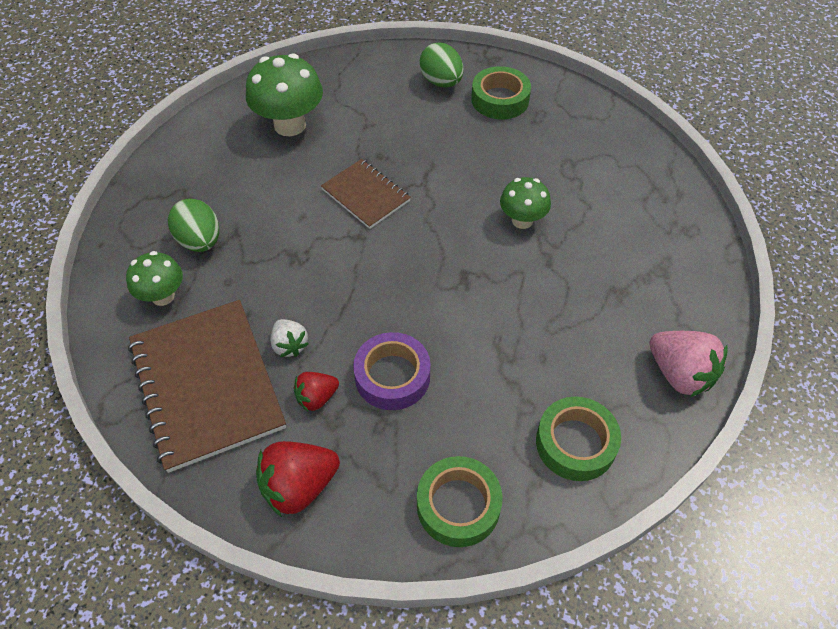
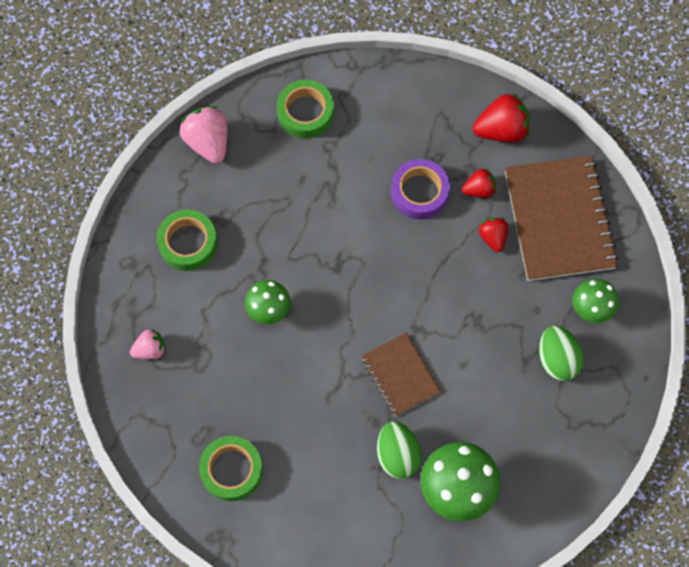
camera: 165 degrees left, 15 degrees up
(290, 345) = (492, 237): white strawberry -> red strawberry
(441, 82) = (284, 514): green egg -> green egg (397, 455)
(458, 505) = (398, 93): green tape -> green tape (188, 243)
(622, 165) = (150, 349): none -> pink strawberry

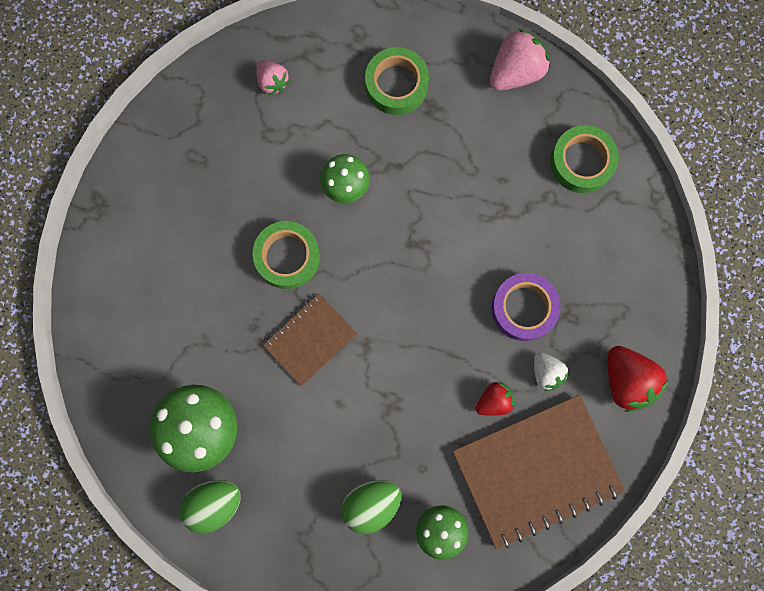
camera: 75 degrees right, 10 degrees up
(231, 470) = (168, 197): green tape -> green tape (287, 257)
(397, 455) = (223, 358): green egg -> green egg (214, 504)
(479, 189) = (546, 373): red strawberry -> white strawberry

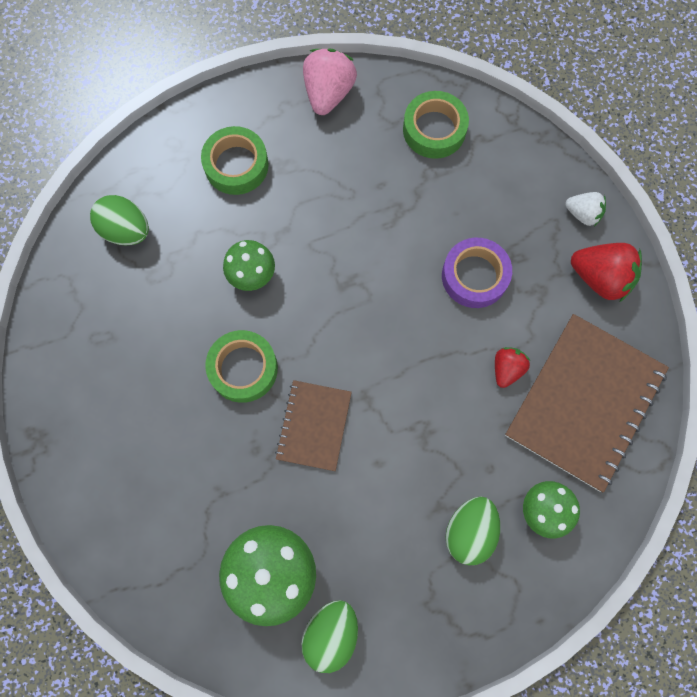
camera: 35 degrees left, 5 degrees down
(272, 82) = (126, 230): pink strawberry -> green egg
(546, 373) = (532, 316): white strawberry -> white strawberry (583, 214)

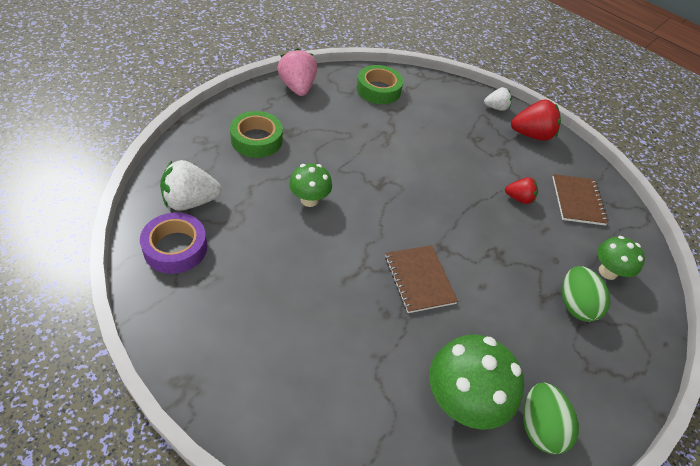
camera: 35 degrees left, 25 degrees down
(126, 230) = (190, 201): green egg -> white strawberry
(243, 368) = (340, 261): green tape -> none
(474, 276) = (459, 155): purple tape -> purple tape (175, 248)
(507, 369) = (519, 198): red strawberry -> red strawberry turned 105 degrees clockwise
(584, 402) = (578, 201): brown notebook -> brown notebook, size x0.56

